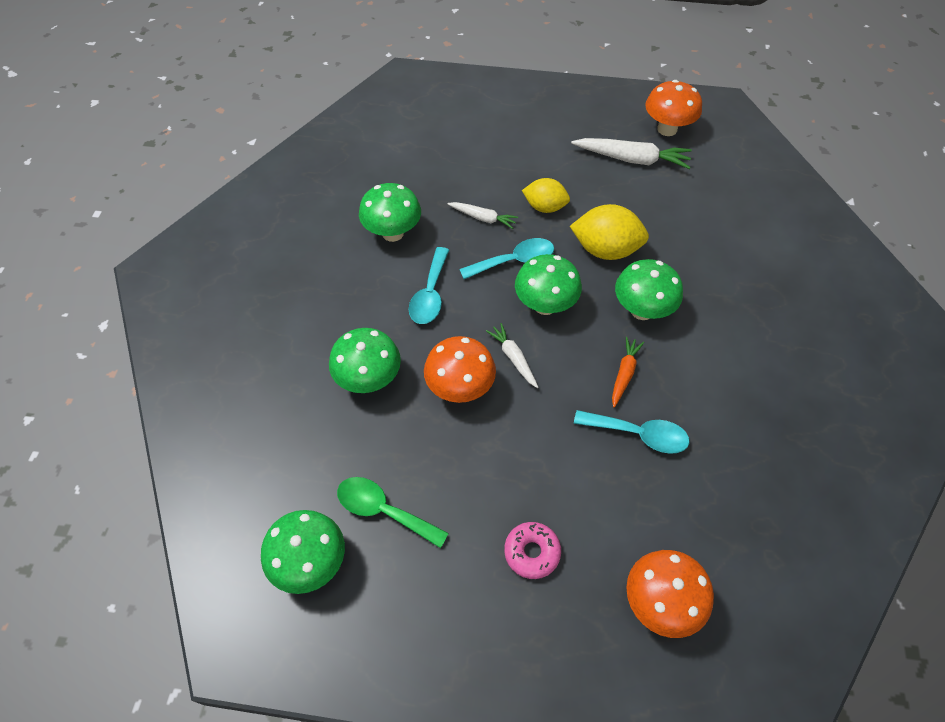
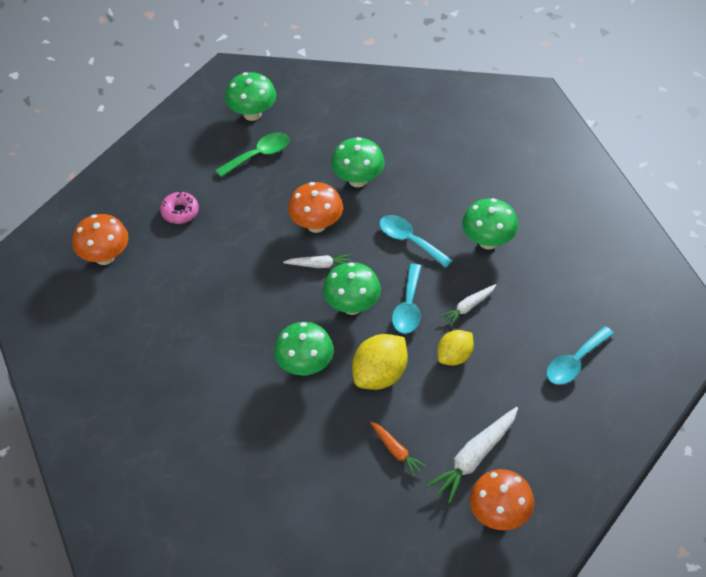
camera: 120 degrees right, 5 degrees down
(624, 374) = (260, 323): orange carrot -> orange carrot (396, 451)
(638, 434) = (210, 305): turquoise spoon -> turquoise spoon (575, 362)

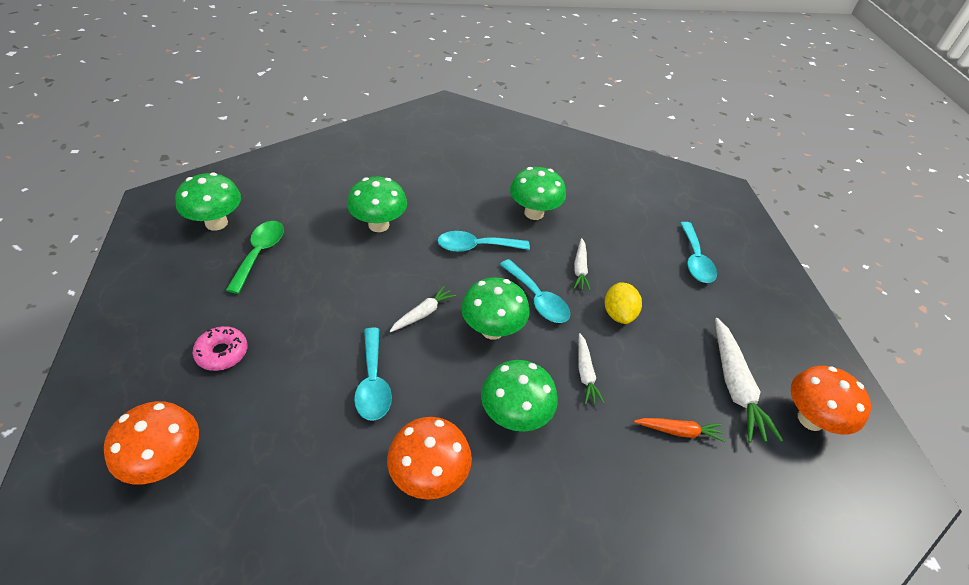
camera: 50 degrees left, 5 degrees down
(244, 288) = (373, 383): none -> turquoise spoon
(316, 225) = (382, 281): orange mushroom -> orange mushroom (429, 476)
(380, 375) = (585, 373): yellow lemon -> white carrot

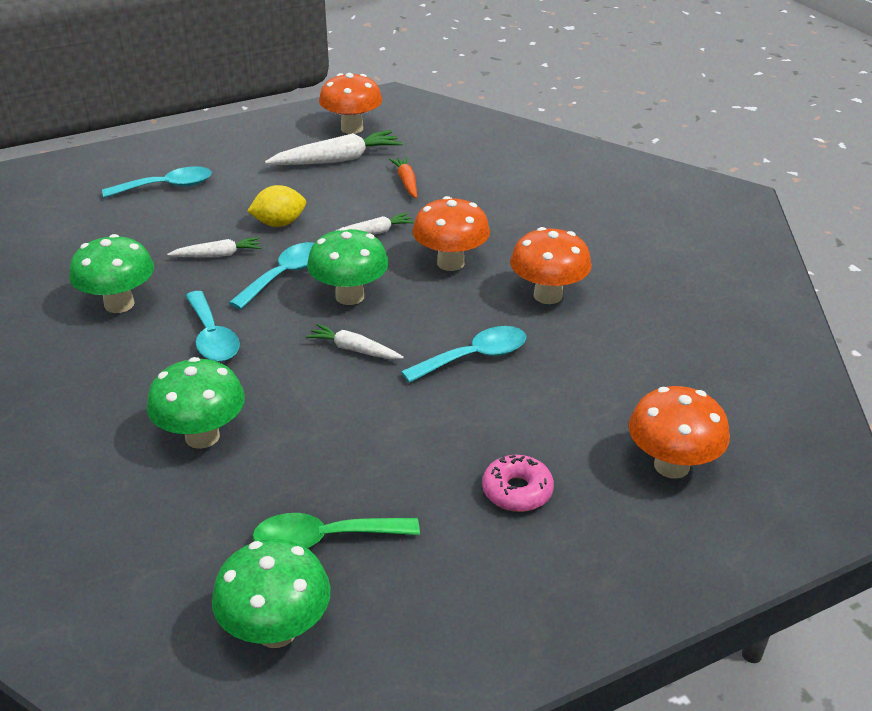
camera: 105 degrees left, 10 degrees down
(515, 416) = (450, 263): green mushroom -> orange mushroom

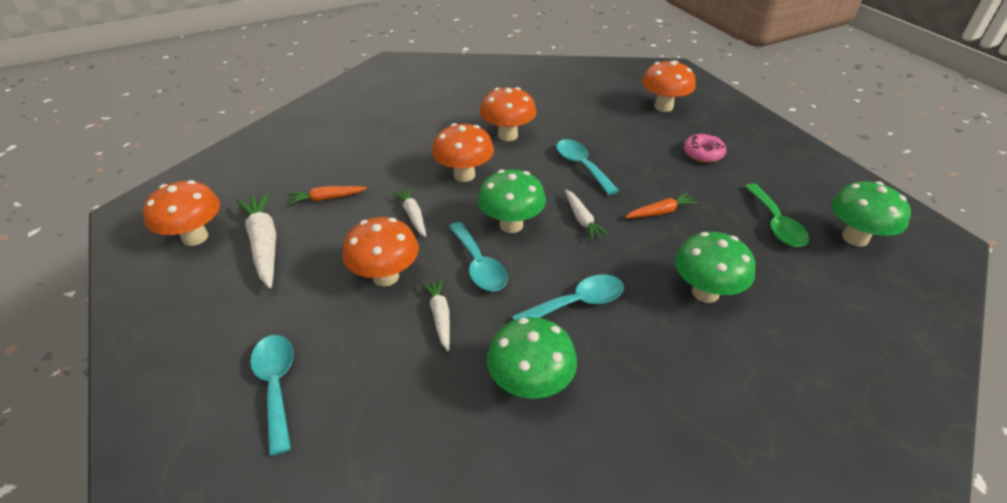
camera: 90 degrees left, 5 degrees up
(279, 223) = (385, 276): yellow lemon -> orange mushroom
(284, 275) = (479, 265): turquoise spoon -> turquoise spoon turned 150 degrees counterclockwise
(354, 350) = (582, 219): white carrot -> white carrot turned 45 degrees counterclockwise
(363, 420) = (660, 212): none -> orange carrot

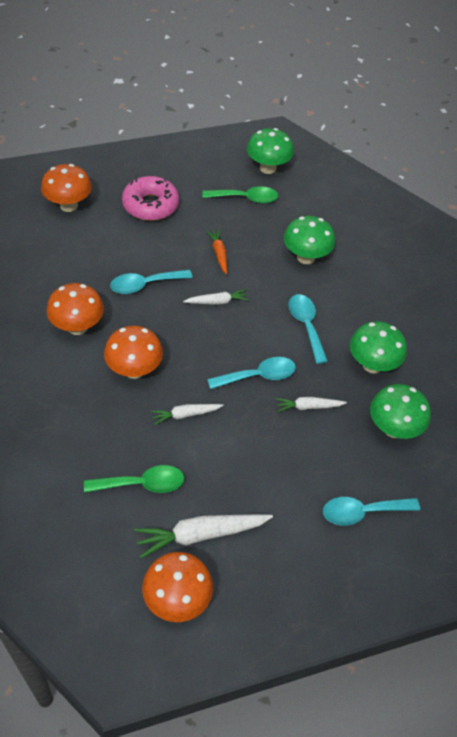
camera: 85 degrees left, 10 degrees up
(327, 198) = (142, 484): orange carrot -> green spoon
(385, 276) = (260, 439): orange mushroom -> none
(511, 225) = (214, 347): green mushroom -> green mushroom (393, 428)
(703, 153) = (150, 205): pink donut -> pink donut, size x1.63

